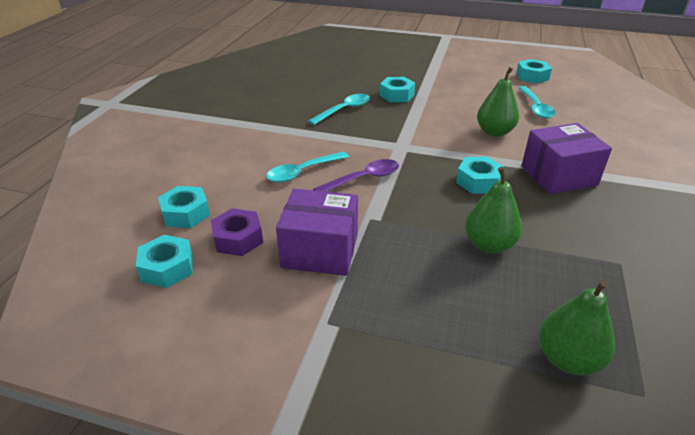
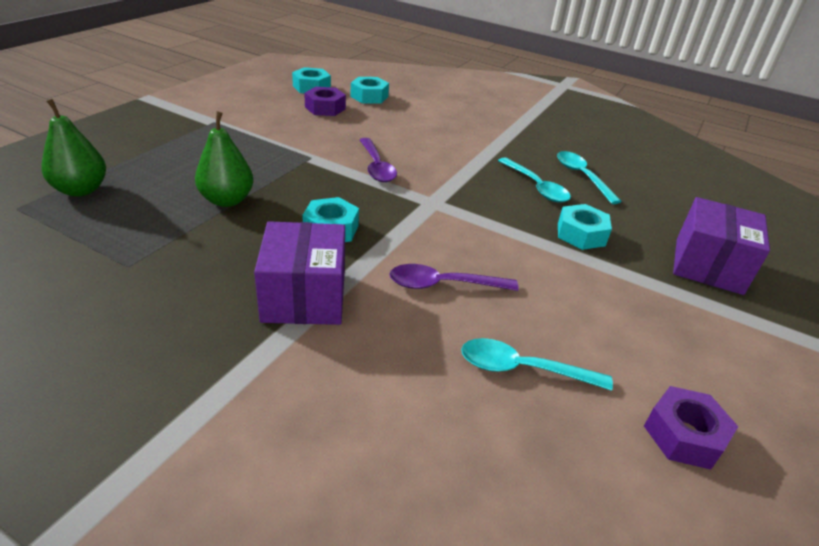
camera: 100 degrees right, 0 degrees up
(303, 172) = (405, 142): turquoise spoon -> turquoise spoon (582, 177)
(320, 250) = (287, 131): purple box -> purple box (708, 266)
(494, 132) = (444, 285): green pear -> purple spoon
(532, 77) = (684, 435): turquoise nut -> purple nut

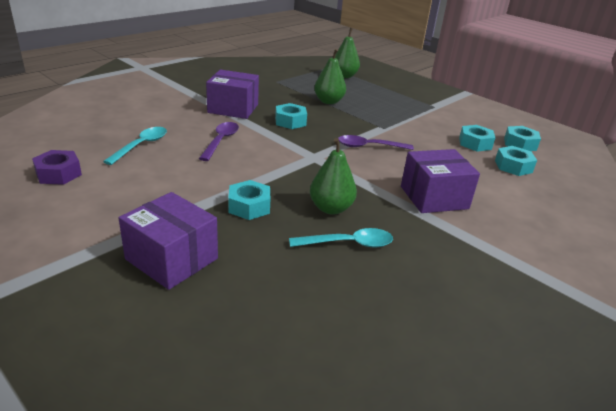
camera: 105 degrees right, 5 degrees down
(325, 108) = (475, 143): purple nut -> turquoise nut
(465, 136) = (434, 197): none -> purple box
(536, 186) = (331, 208): turquoise spoon -> green pear

